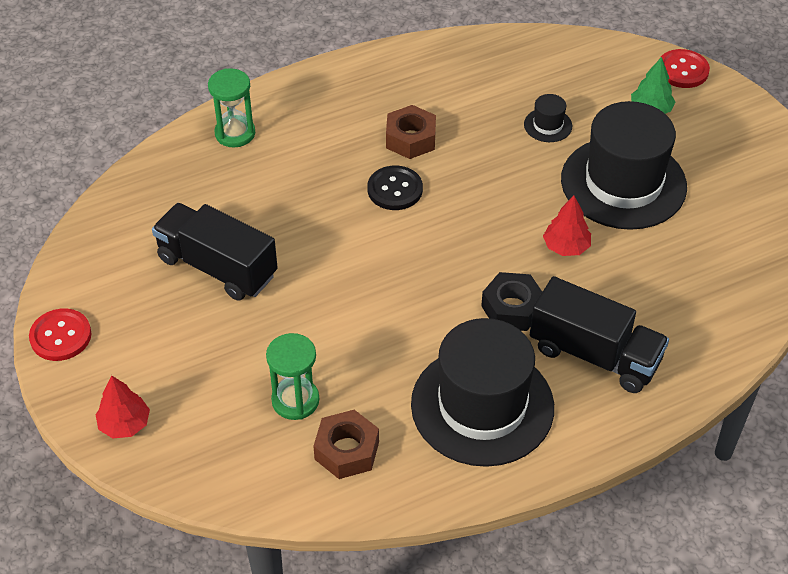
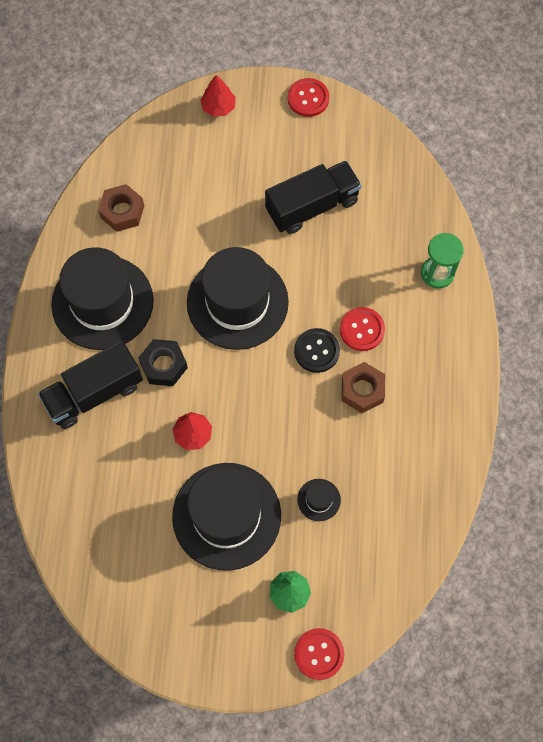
camera: 120 degrees right, 20 degrees up
(295, 400) = (176, 202): green hourglass -> none
(343, 165) = (362, 330): none -> red button
(387, 279) = (237, 302): none -> black hat

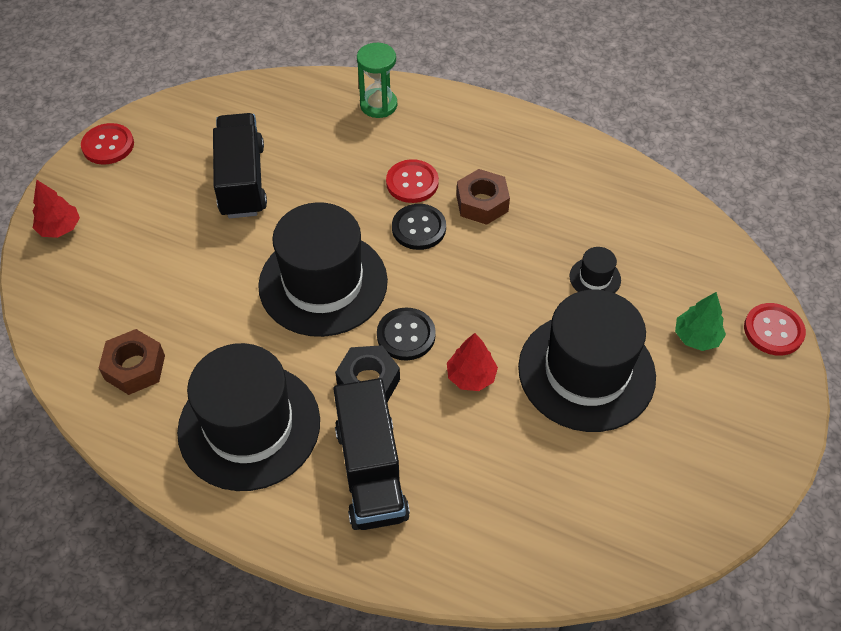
camera: 70 degrees left, 15 degrees down
(212, 377) = (406, 335): none -> black button

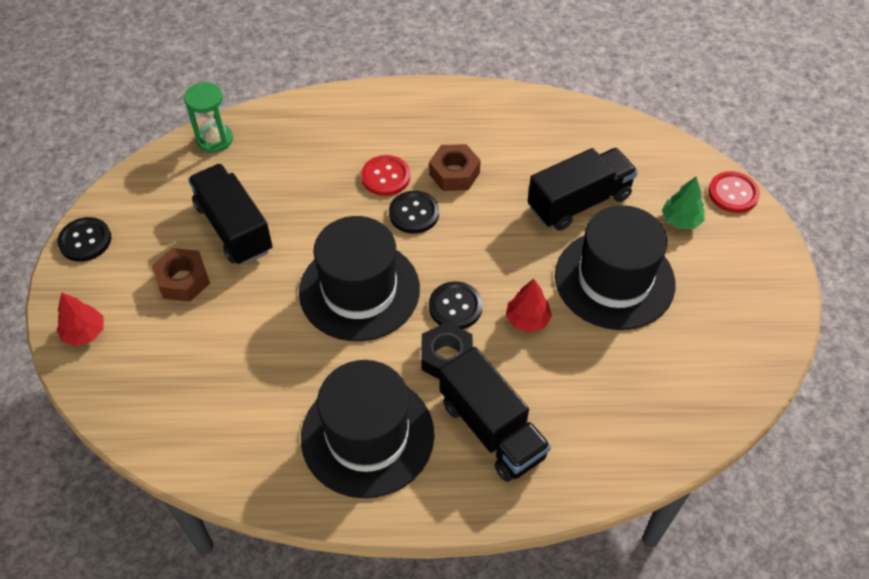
camera: 25 degrees left, 0 degrees up
(108, 145) = (85, 240): red button -> black button
(135, 367) = (234, 428): brown nut -> brown nut (183, 280)
(378, 105) = (317, 119): green hourglass -> green hourglass (215, 139)
(595, 278) = (579, 202): black hat -> black truck

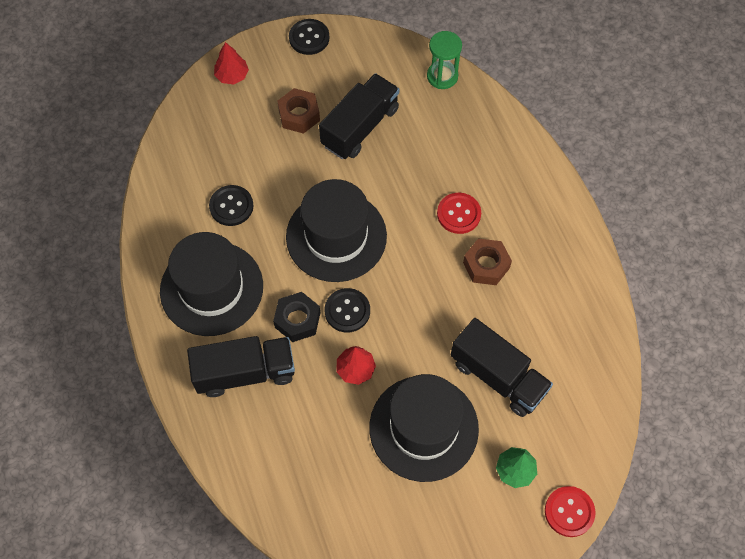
camera: 70 degrees right, 10 degrees up
(414, 213) = (429, 249): black button -> black button (231, 206)
(492, 429) = (245, 372): black truck -> black truck turned 135 degrees counterclockwise

